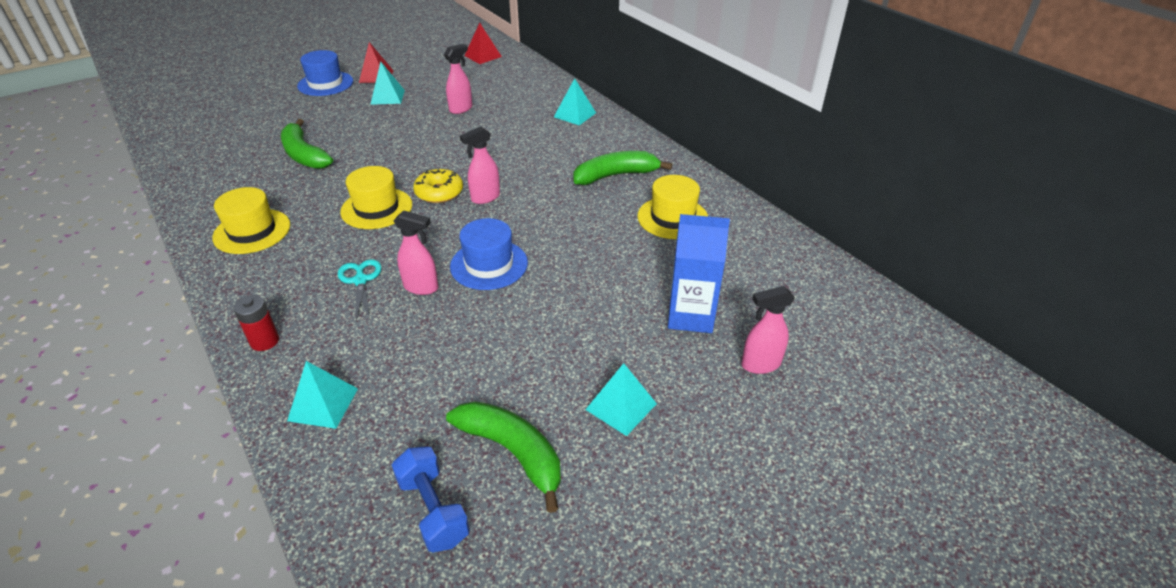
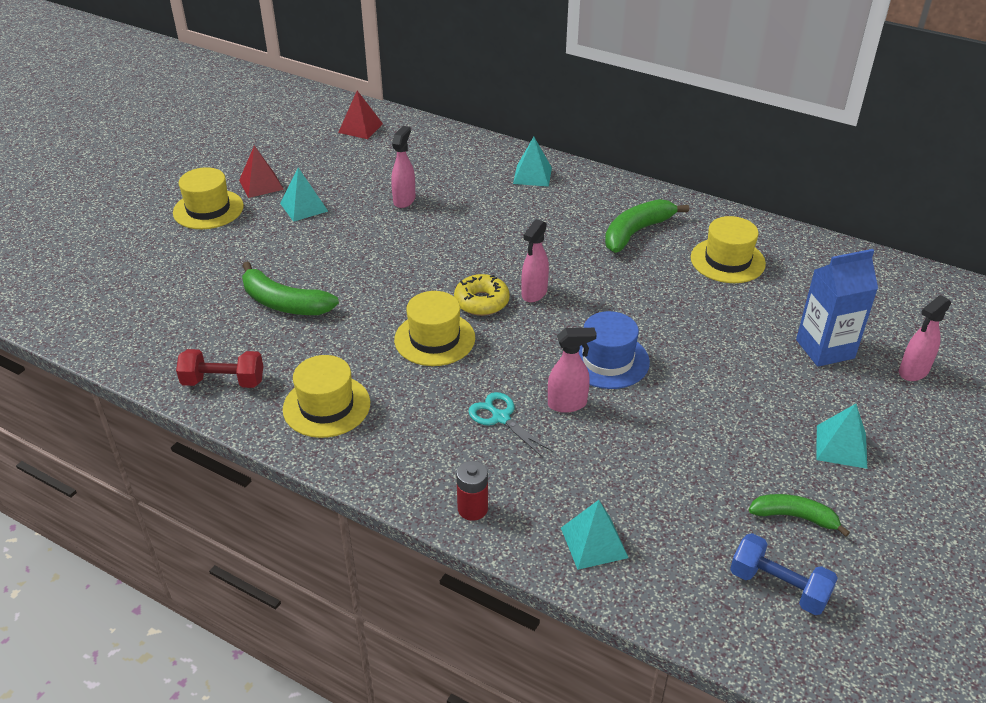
camera: 25 degrees left, 0 degrees up
(208, 194) = (223, 382): none -> red dumbbell
(325, 84) = (208, 209): blue hat -> yellow hat
(513, 452) = (794, 517): green banana -> green banana, size x0.64

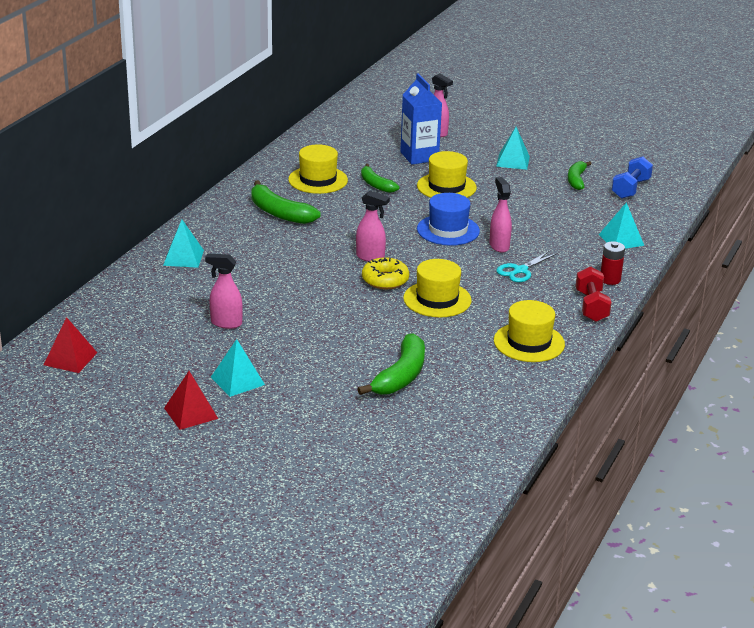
camera: 95 degrees left, 10 degrees down
(208, 209) = (241, 442): yellow hat -> yellow hat (446, 187)
(223, 382) = (513, 395): red dumbbell -> red dumbbell (591, 306)
(726, 306) = (376, 184): none -> green banana

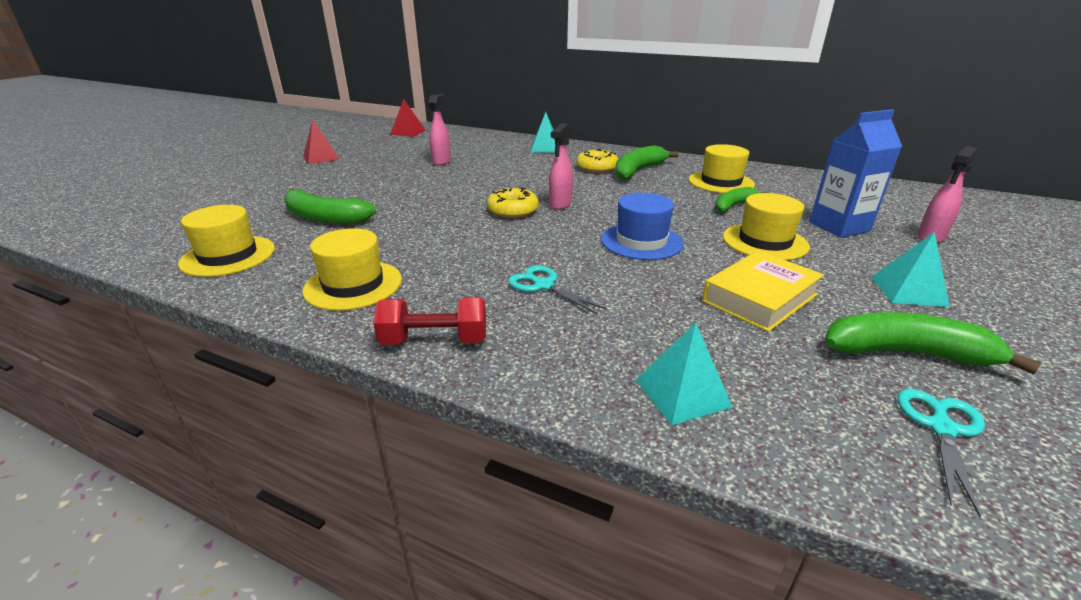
camera: 90 degrees right, 0 degrees up
(237, 381) = (355, 167): turquoise pyramid -> none
(266, 233) = (597, 168): none -> yellow donut
(437, 299) = (470, 234): yellow hat -> yellow hat (228, 256)
(499, 246) = (611, 272): pink spray bottle -> none
(527, 204) = (760, 298): none -> yellow book
(576, 180) = (906, 353): green banana -> green banana, size x1.55
(610, 279) = (522, 367): red battery -> none
(630, 189) = (941, 428): blue dumbbell -> turquoise scissors

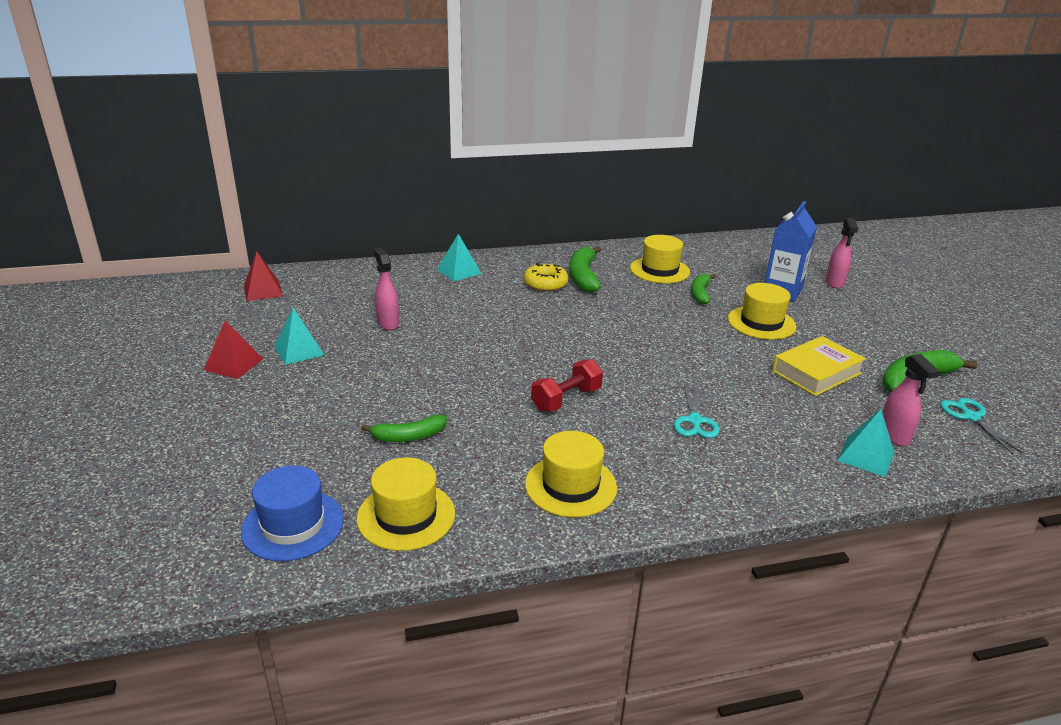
camera: 40 degrees left, 0 degrees up
(324, 218) = (409, 436): green banana -> green banana, size x0.64
(434, 340) = (703, 496): red dumbbell -> red dumbbell (566, 399)
(513, 211) = (559, 360): yellow donut -> none
(544, 285) = (695, 421): turquoise scissors -> turquoise scissors turned 90 degrees counterclockwise
(560, 204) = (584, 338): pink spray bottle -> pink spray bottle (894, 436)
(641, 241) = (693, 353): blue hat -> blue hat (293, 525)
(760, 298) = (816, 372): yellow book -> yellow book turned 45 degrees clockwise
(908, 291) = (871, 334): turquoise pyramid -> turquoise pyramid (299, 350)

